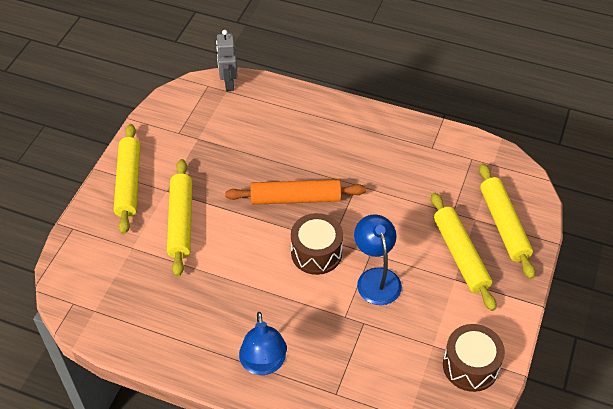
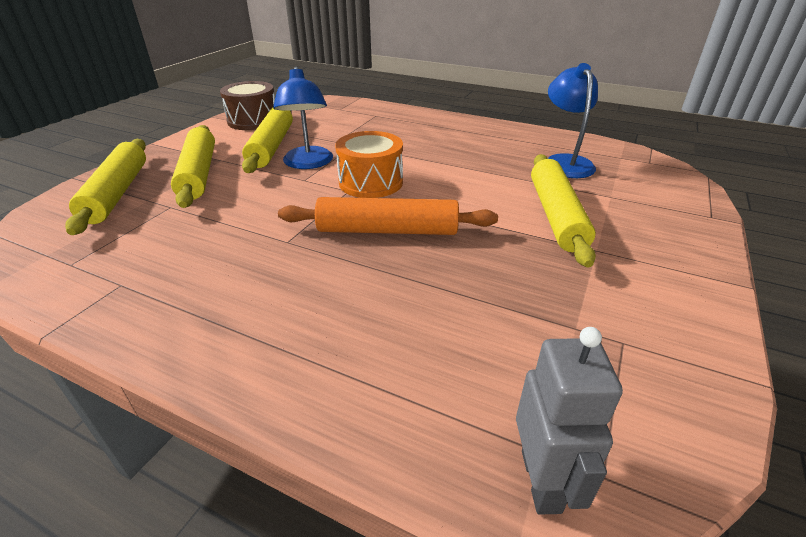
camera: 175 degrees left, 15 degrees down
(129, 183) = (667, 262): yellow rolling pin -> yellow rolling pin (271, 146)
(263, 364) = (437, 127): blue lamp -> blue lamp (564, 162)
(316, 253) = (371, 182): brown drum -> orange drum

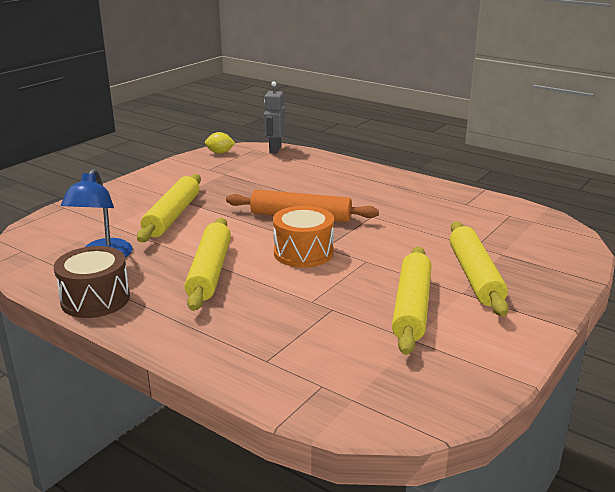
camera: 170 degrees left, 10 degrees down
(117, 193) = (536, 262): yellow rolling pin -> yellow rolling pin (209, 271)
(253, 121) = (459, 365): brown drum -> brown drum (95, 299)
(308, 163) = (364, 278): blue lamp -> none
(674, 432) = (220, 153): none -> yellow lemon

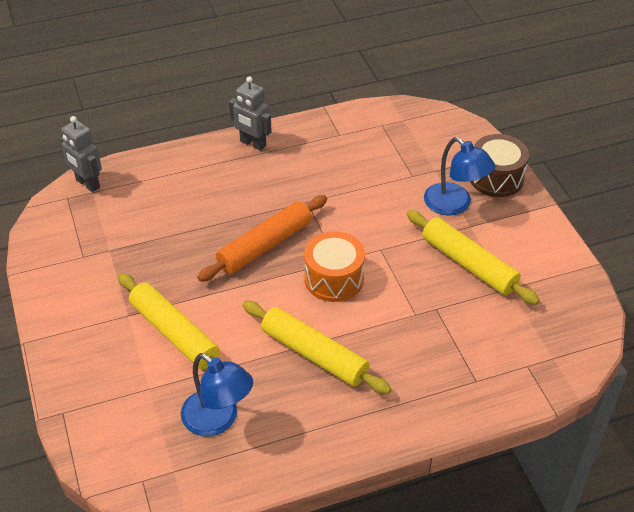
camera: 55 degrees left, 20 degrees up
(95, 299) = (298, 453): brown drum -> brown drum (496, 178)
(220, 153) = (46, 228): yellow lemon -> none
(398, 180) = (252, 144): none -> grey robot
(474, 276) = (454, 205): yellow rolling pin -> blue lamp

